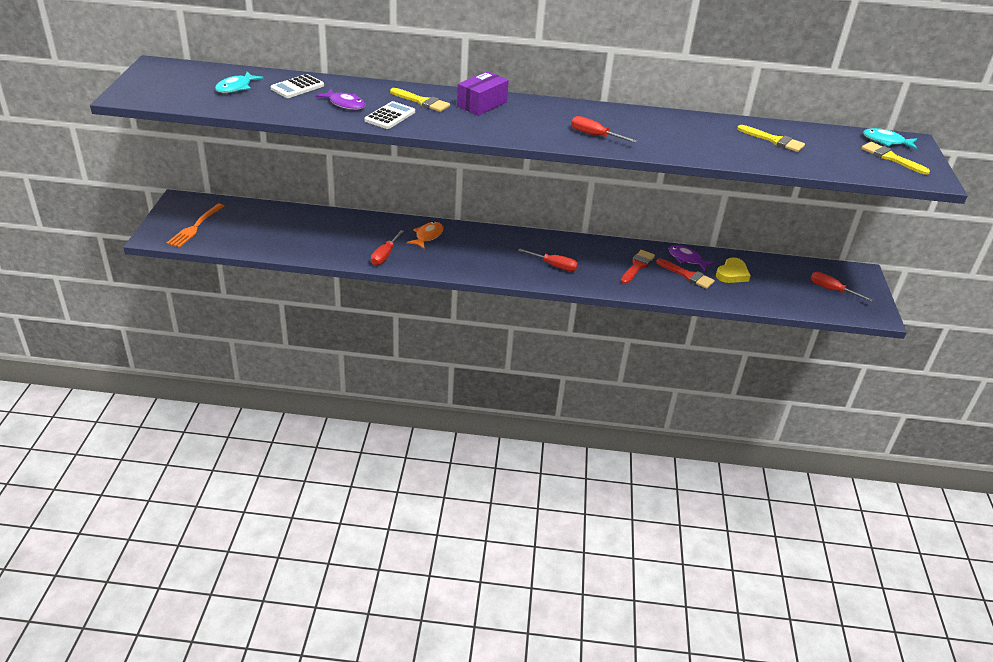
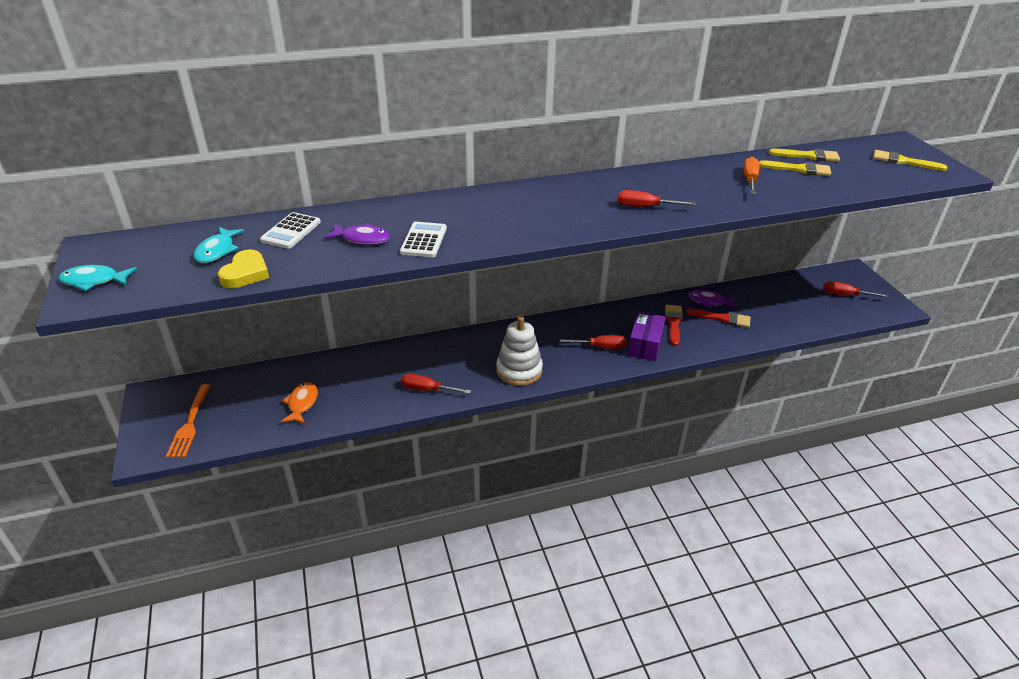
camera: 20 degrees left, 0 degrees up
(385, 255) = (428, 390): red screwdriver -> red screwdriver turned 105 degrees clockwise
(422, 102) = (443, 213): yellow brush -> yellow brush (808, 156)
(427, 236) = (457, 353): orange fish -> orange fish (302, 404)
(469, 263) = (519, 370): none -> white stacking toy
(482, 104) = (507, 200): purple box -> purple box (645, 345)
(715, 138) = (750, 180): none -> orange screwdriver
(732, 274) = (757, 305): yellow heart -> yellow heart (245, 273)
(886, 141) = (882, 146): turquoise fish -> turquoise fish (94, 281)

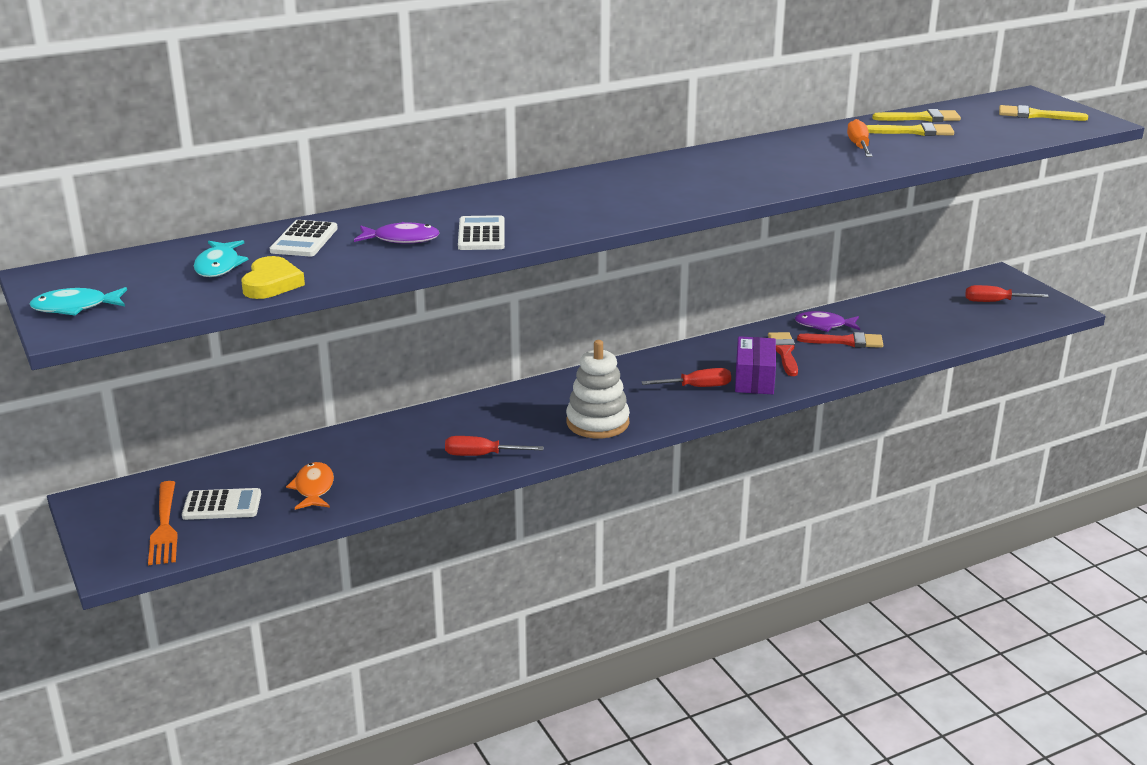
camera: 10 degrees left, 10 degrees down
(235, 410) = (222, 505): none -> white calculator
(645, 207) = (742, 181): red screwdriver -> none

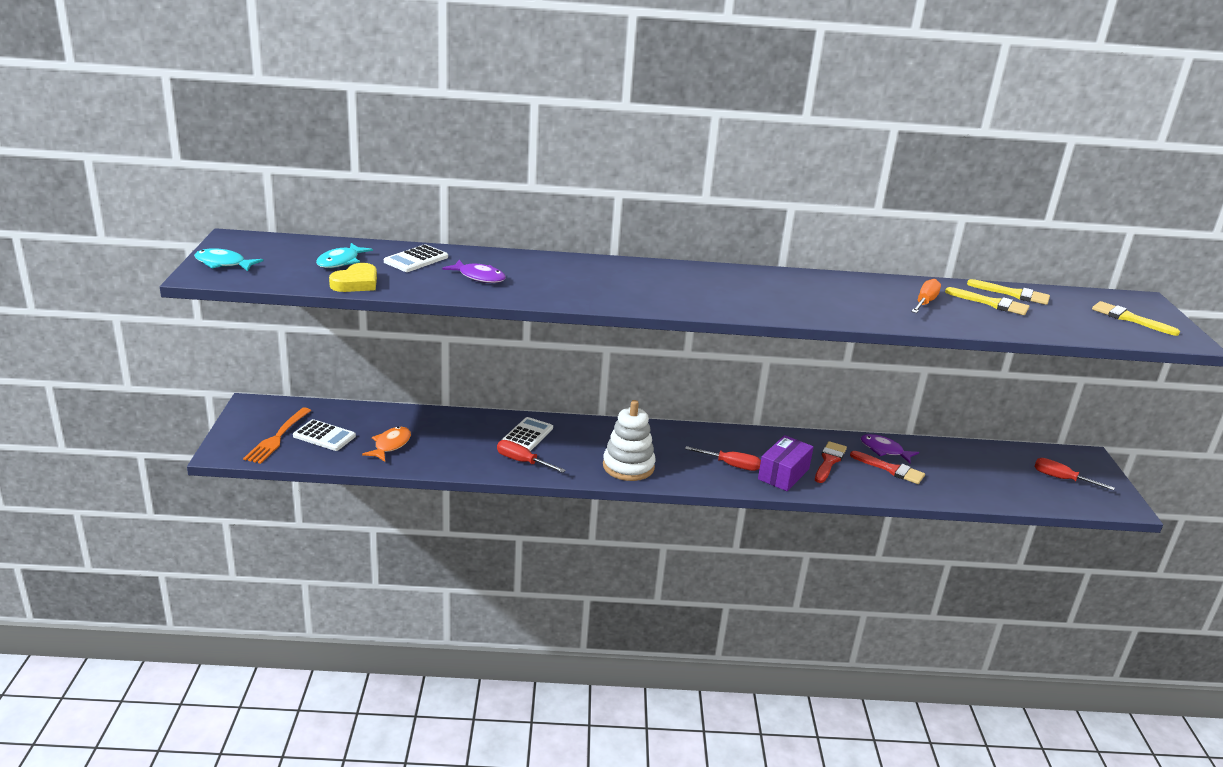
camera: 25 degrees right, 0 degrees up
(481, 234) = (537, 289): white calculator -> white calculator (527, 435)

